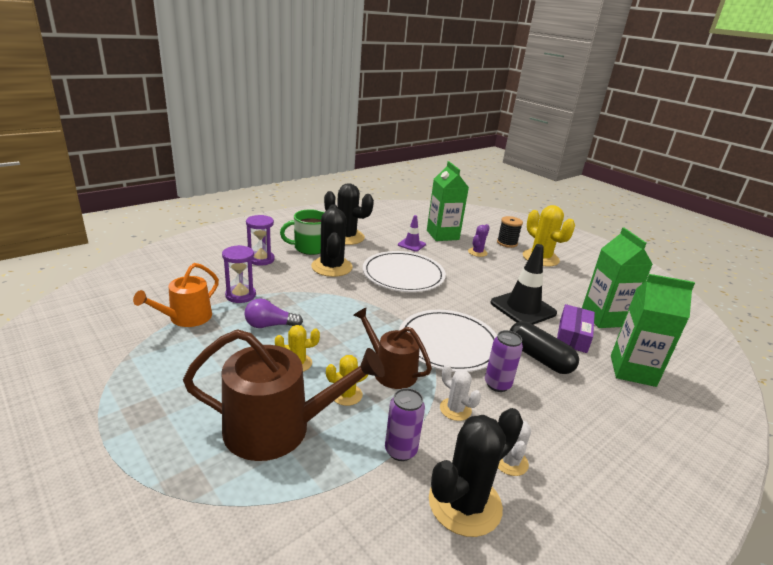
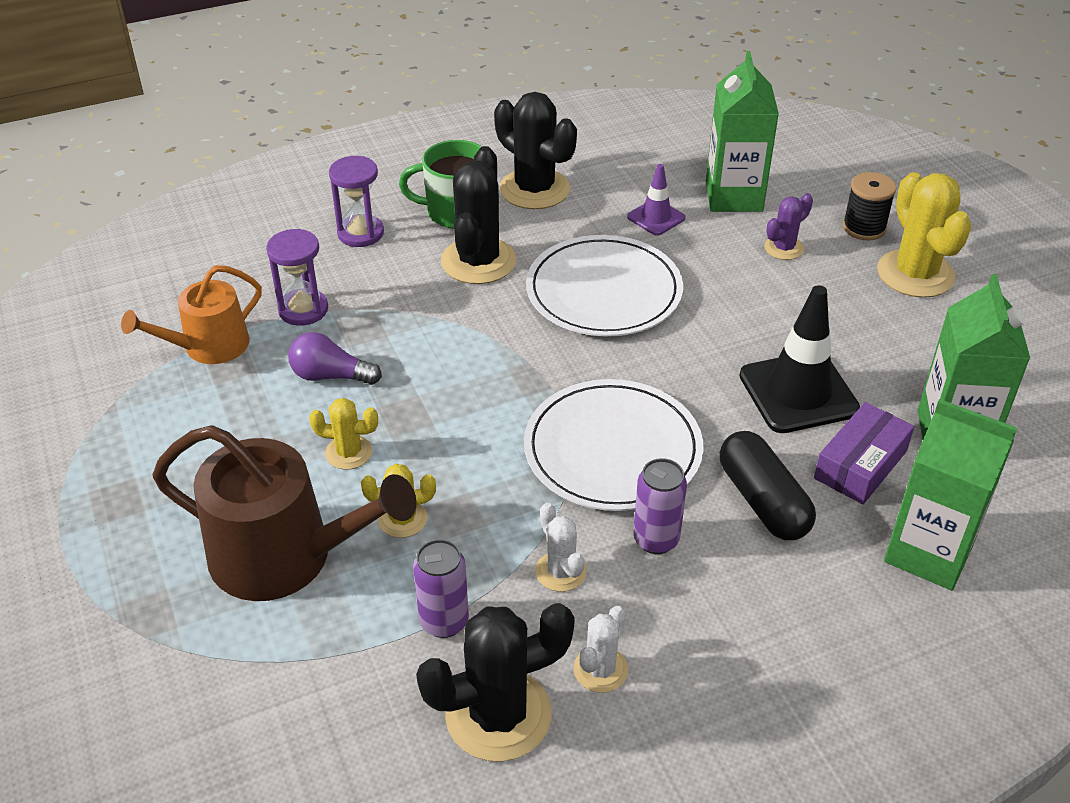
camera: 20 degrees right, 15 degrees up
(390, 371) = (489, 487): brown watering can -> none

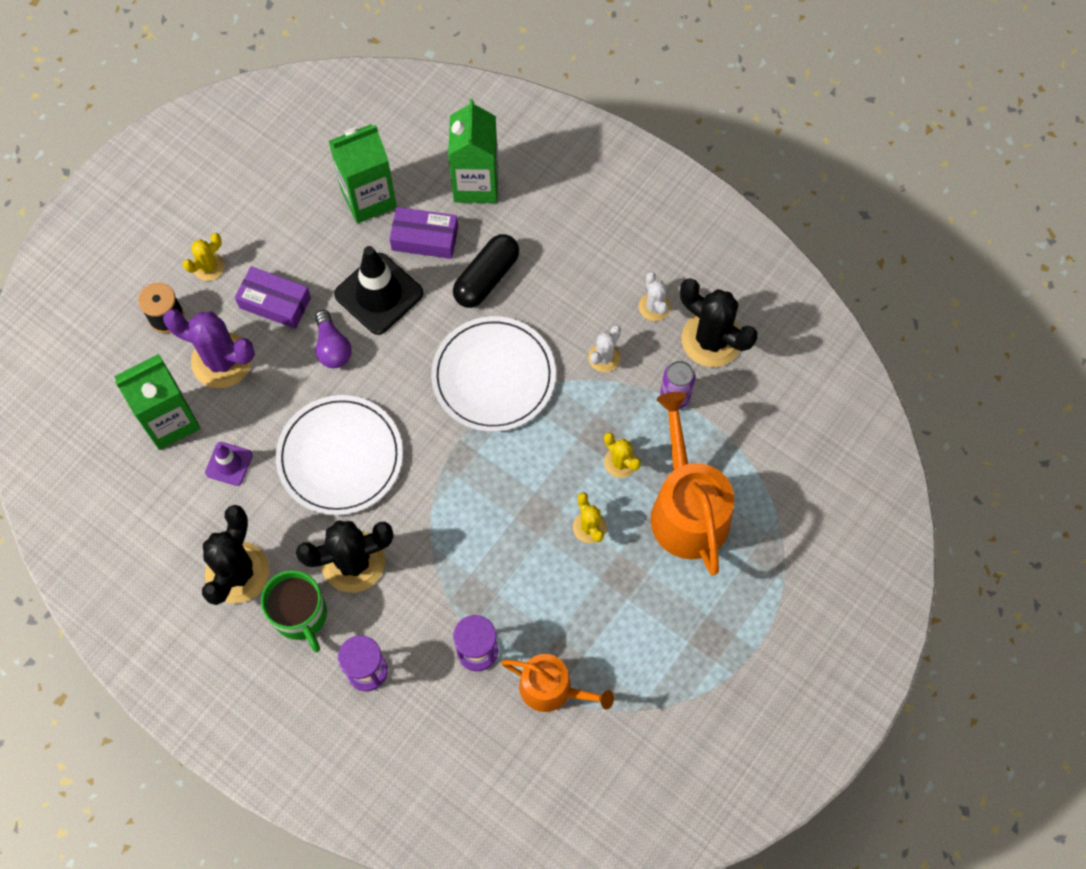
camera: 120 degrees left, 25 degrees up
(285, 556) = (687, 509): brown watering can -> orange watering can
(330, 376) = (531, 585): purple light bulb -> purple light bulb (332, 347)
(600, 669) = (654, 306): white cactus -> white cactus turned 75 degrees clockwise
(656, 539) = (550, 320): purple can -> none
(783, 248) = (222, 360): purple cactus -> purple cactus, size x1.88
(836, 307) = (275, 303): none -> purple box
(915, 274) = (208, 267): yellow cactus -> yellow cactus, size x0.53

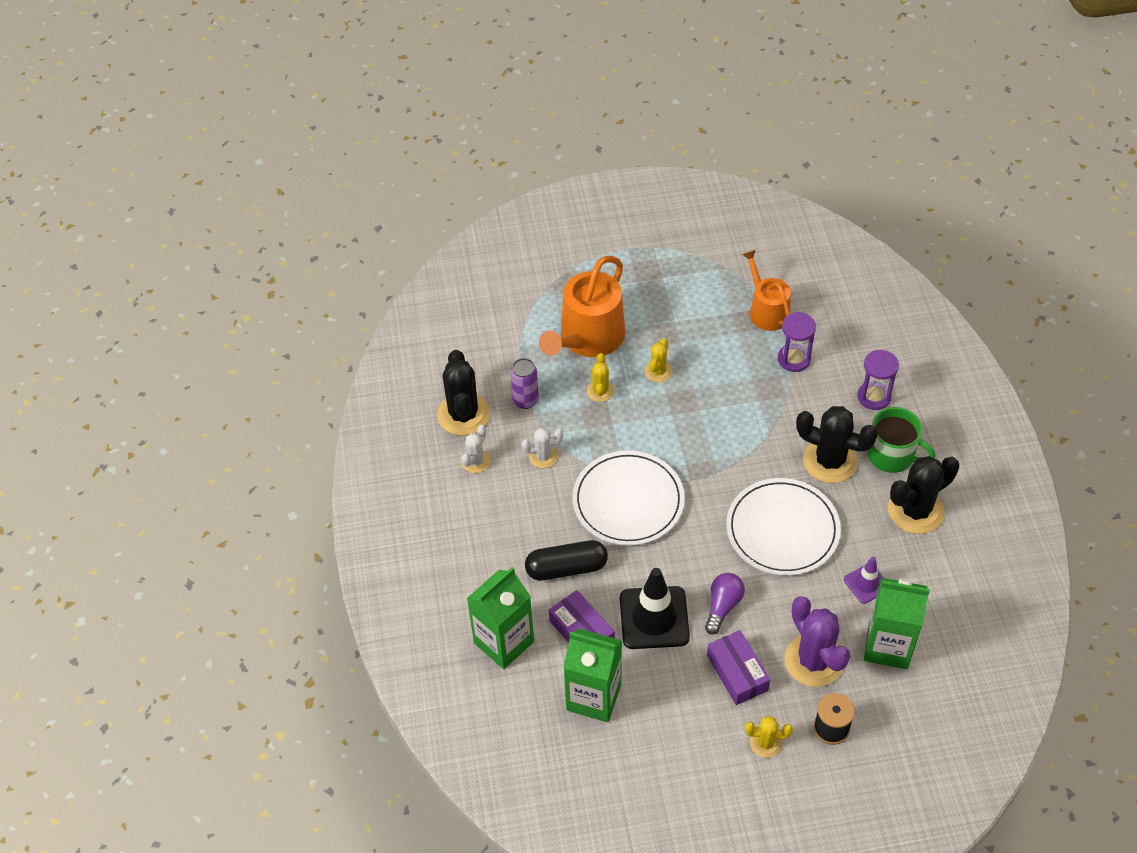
camera: 135 degrees left, 15 degrees down
(300, 615) = (892, 456): green mug -> green mug turned 105 degrees clockwise

